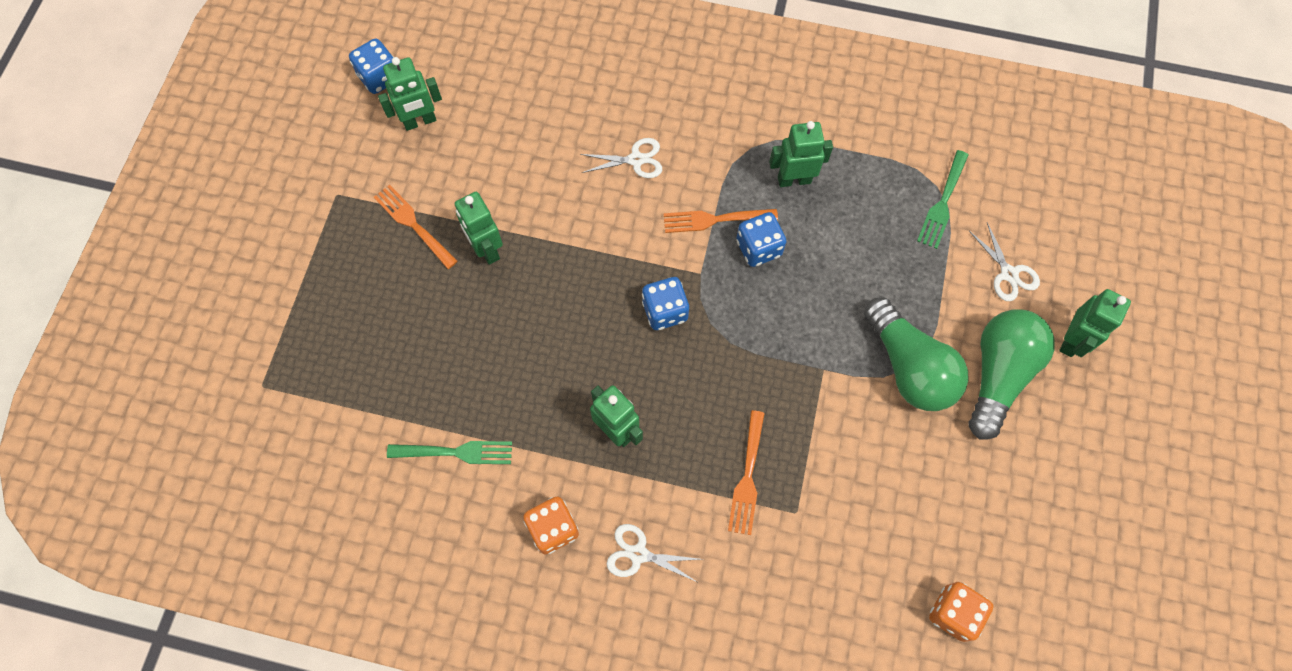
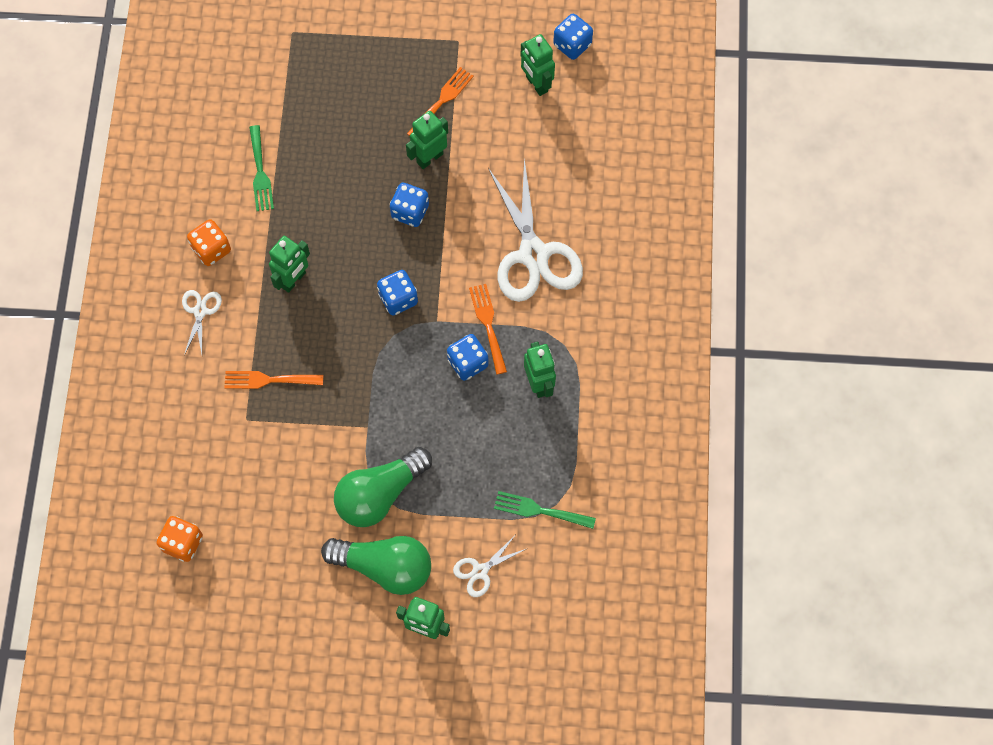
camera: 80 degrees right, 0 degrees up
(553, 281) = (410, 212): none -> blue dice
(636, 160) = (533, 254): white scissors -> white scissors, size x2.18

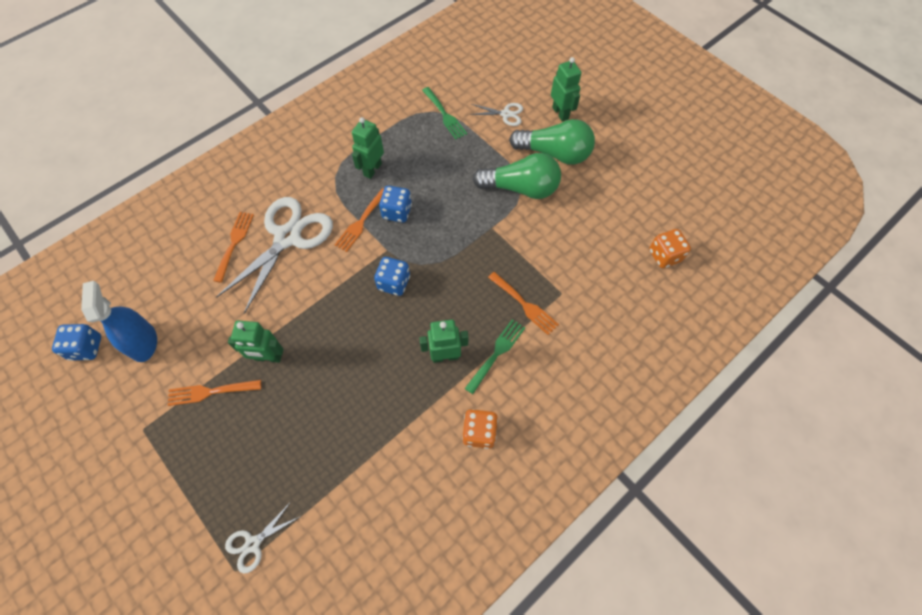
camera: 135 degrees left, 5 degrees down
(200, 311) = (528, 392): white scissors -> white scissors (253, 543)
(260, 172) = (387, 462): green fork -> green fork (496, 353)
(384, 567) = (554, 153): green light bulb -> green light bulb turned 135 degrees clockwise
(410, 212) = (323, 332): blue dice -> none
(536, 84) = (143, 342): green robot -> blue spray bottle
(571, 209) = (234, 243): none -> orange fork

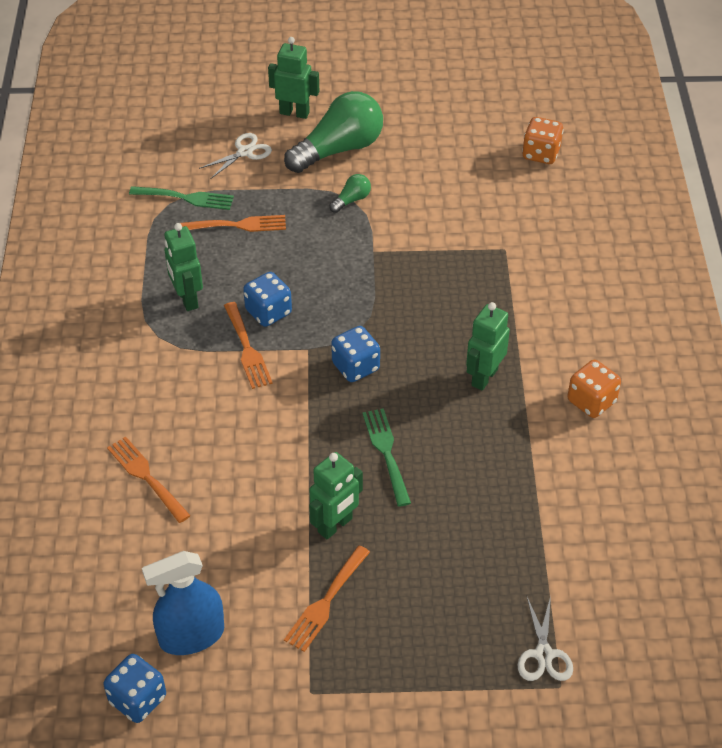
camera: 50 degrees left, 15 degrees down
(143, 342) = (191, 636): blue spray bottle -> blue spray bottle turned 45 degrees counterclockwise
(288, 237) = (194, 423): white scissors -> none
(496, 353) = (520, 336): green fork -> green fork (386, 452)
(521, 188) = (351, 200): green light bulb -> green light bulb, size x0.44
(525, 305) = (489, 283): orange fork -> orange fork (238, 225)

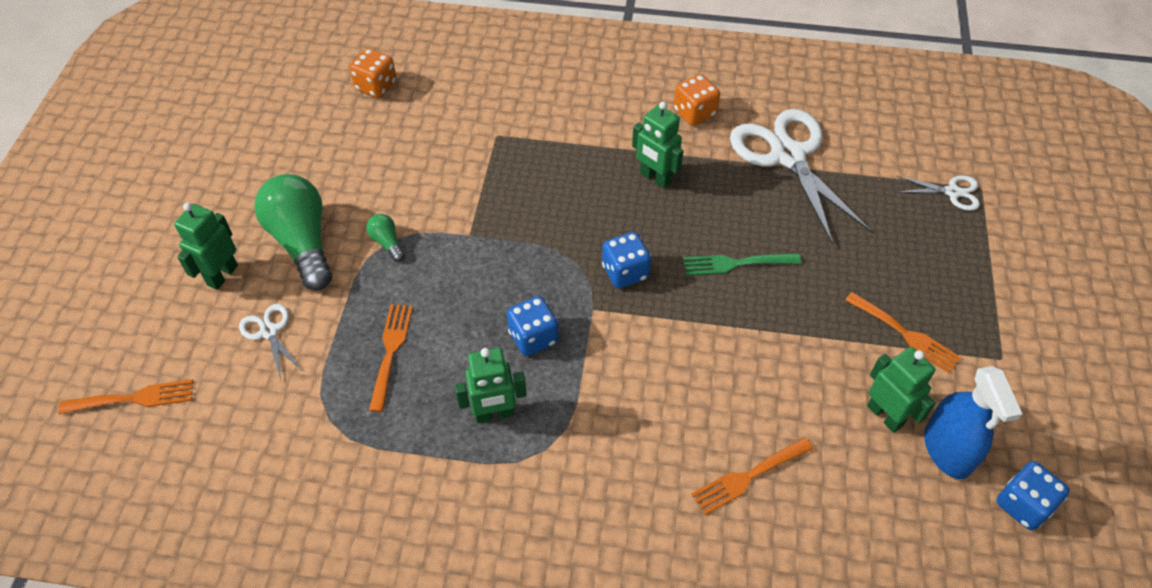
camera: 80 degrees left, 5 degrees up
(186, 198) = (325, 400): green fork -> none
(247, 349) = (582, 363): orange fork -> orange fork (134, 398)
(335, 525) = (819, 315): green robot -> green robot (885, 415)
(552, 490) = (788, 156): none -> white scissors

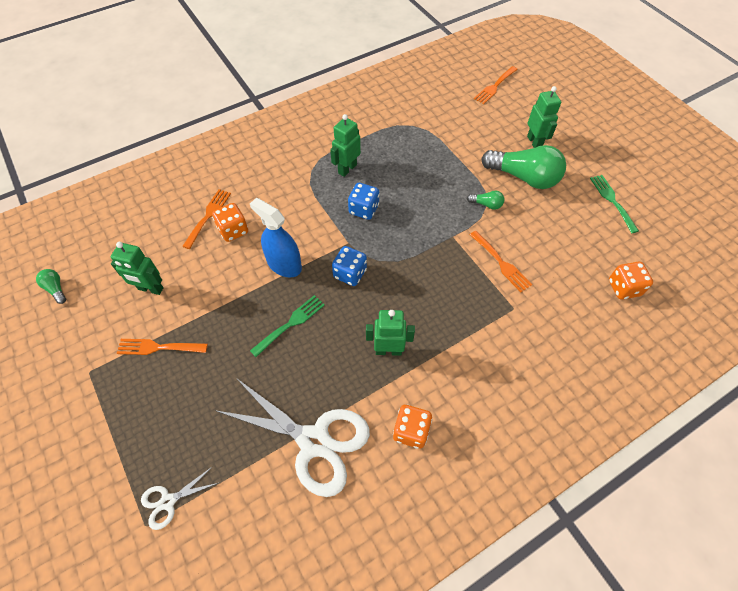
camera: 140 degrees right, 5 degrees up
(257, 155) = (612, 201): none -> green fork
(269, 331) = (481, 136): white scissors -> none
(390, 351) = (421, 162): orange fork -> orange fork (501, 263)
(726, 427) = (233, 230): none -> orange dice
(947, 450) = (107, 292): blue spray bottle -> blue spray bottle (284, 264)
(1023, 505) = (56, 289): blue dice -> green light bulb

